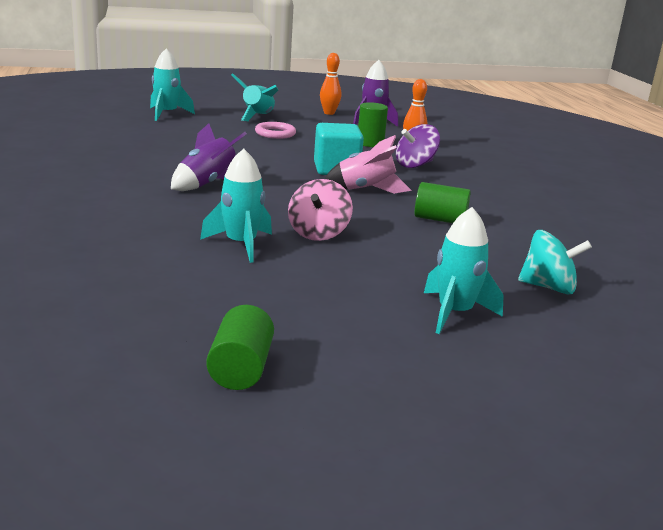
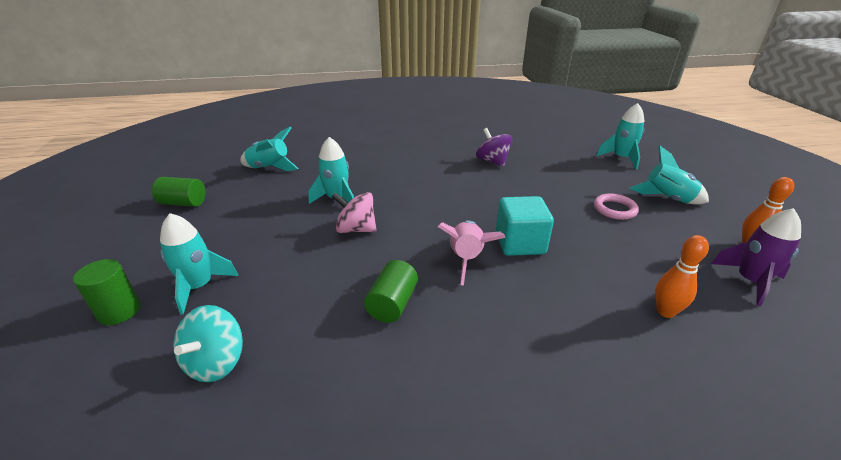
camera: 95 degrees right, 10 degrees up
(109, 302) = (270, 168): none -> turquoise rocket
(207, 184) = (449, 183): purple rocket -> none
(370, 143) = (640, 272): green cylinder -> green cylinder (119, 311)
(415, 165) = (575, 305): purple spinning top -> purple spinning top (492, 161)

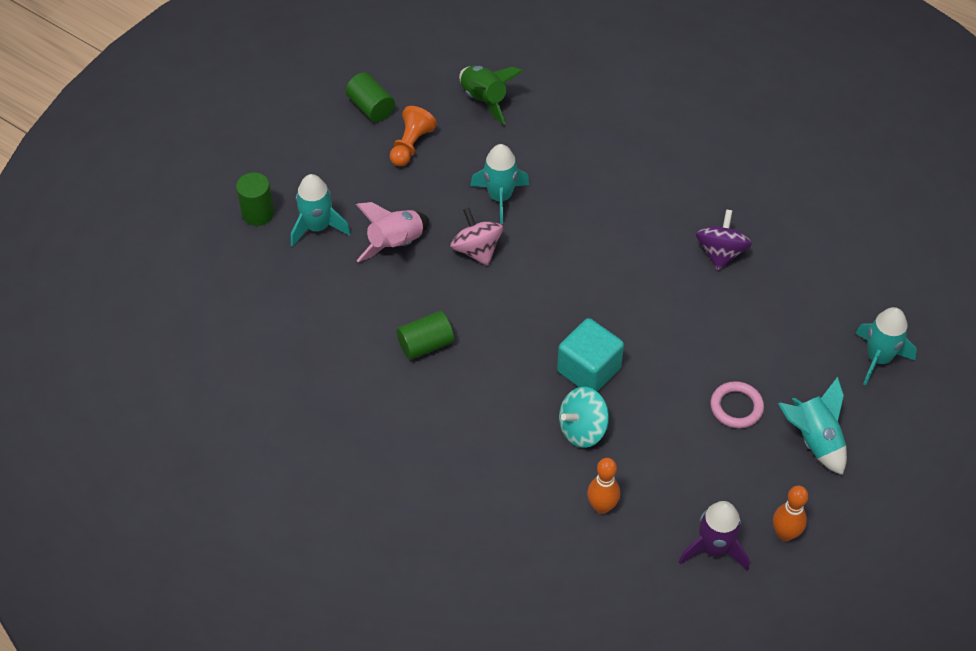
camera: 45 degrees right, 20 degrees up
(216, 362) = (286, 303): turquoise spinning top -> turquoise spinning top (582, 429)
(238, 206) = (411, 145): none -> orange pawn
(270, 168) = (484, 100): turquoise rocket -> green rocket
(466, 259) = (525, 350): pink rocket -> pink rocket (396, 244)

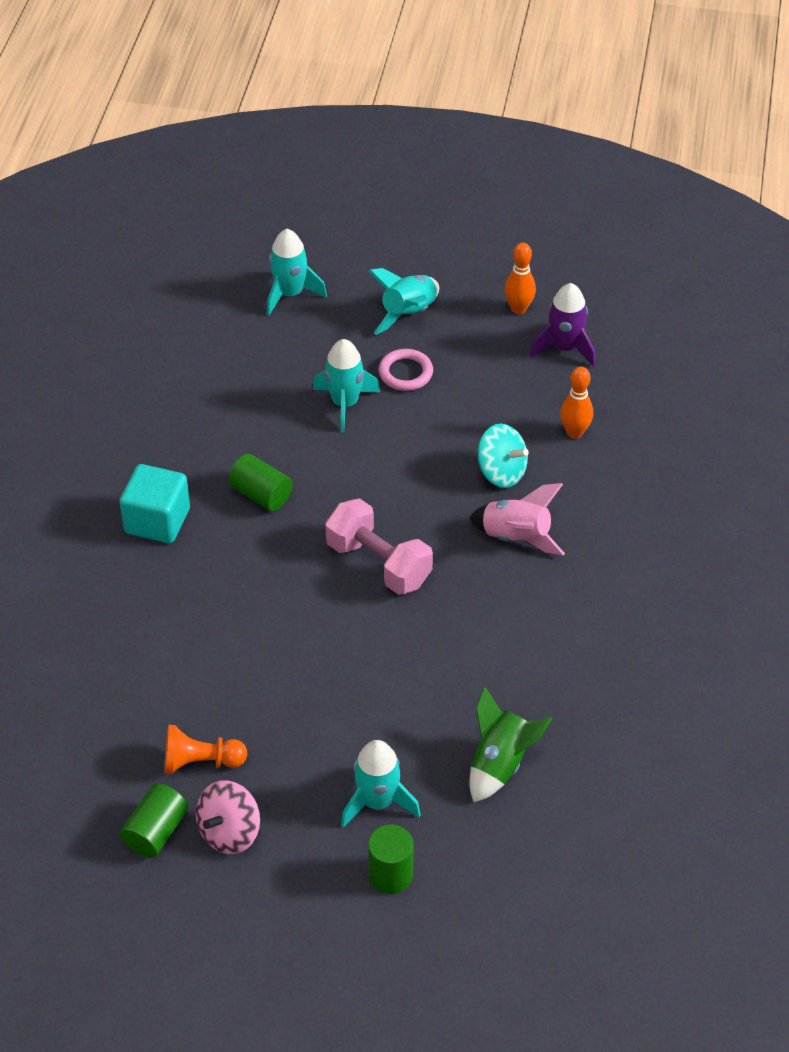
camera: 115 degrees left, 5 degrees down
(396, 244) = (360, 713): pink rocket -> pink rocket (516, 537)
(425, 345) = (480, 631): green cylinder -> green cylinder (261, 494)
(477, 250) = (327, 636): pink spinning top -> pink spinning top (229, 832)
(484, 100) = (88, 716): green rocket -> green rocket (500, 763)
(500, 197) = (239, 643): turquoise rocket -> turquoise rocket (345, 403)
(529, 306) = (378, 563): none -> pink dumbbell
(588, 370) = (429, 490): turquoise cube -> turquoise cube (157, 521)
(720, 253) = (220, 434): purple spinning top -> none

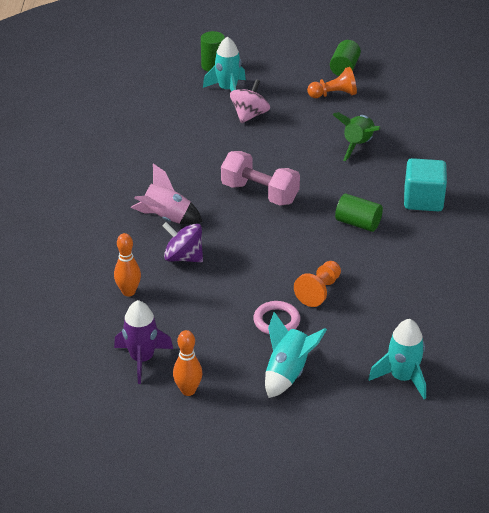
camera: 170 degrees right, 10 degrees down
(229, 832) = (305, 72): pink spinning top -> pink spinning top (249, 115)
(345, 403) = (319, 291): turquoise rocket -> orange pawn
(500, 763) = (160, 111): green rocket -> green rocket (358, 145)
(501, 472) = (183, 257): turquoise spinning top -> purple spinning top

